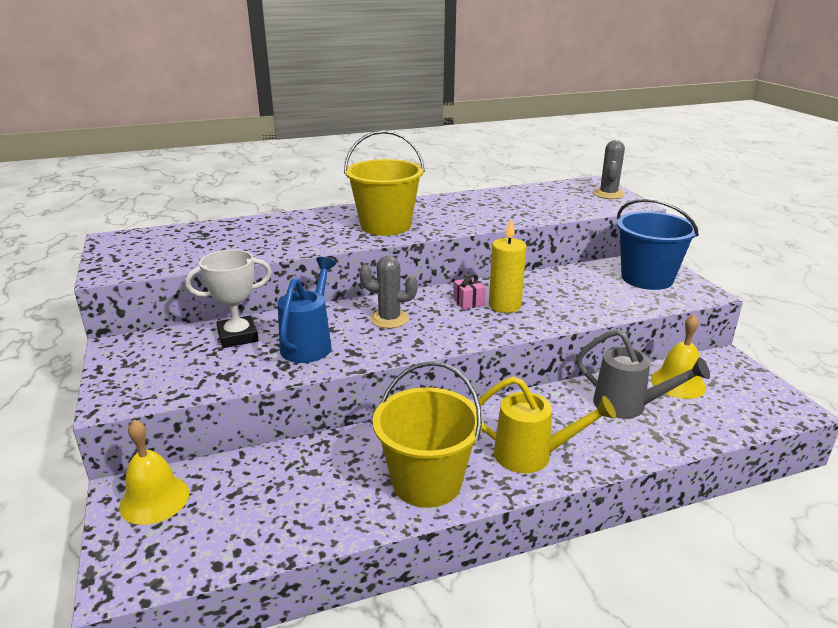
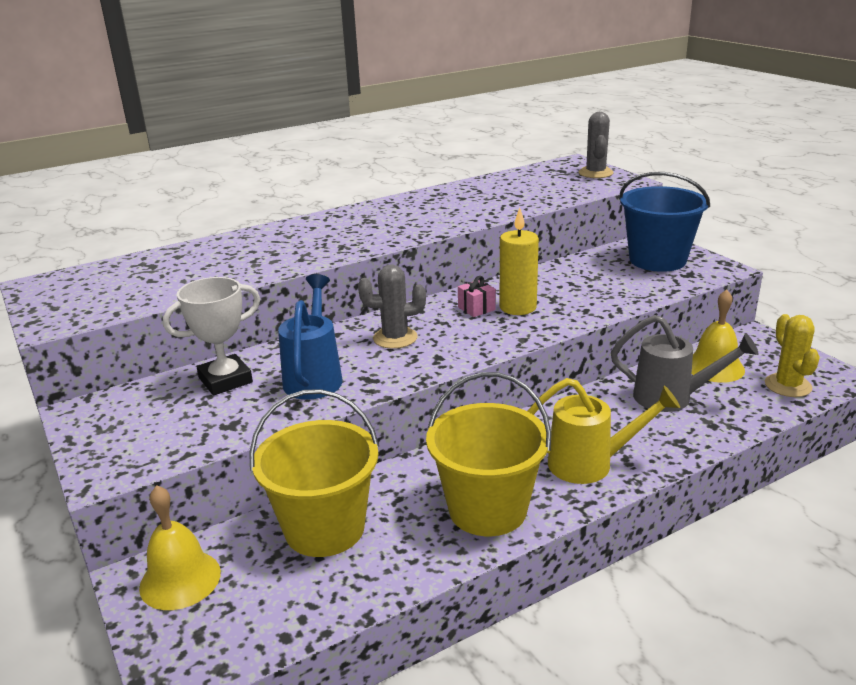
camera: 10 degrees left, 0 degrees up
(385, 226) = (364, 233): yellow bucket -> yellow bucket (324, 528)
(742, 410) = (788, 385): none -> yellow cactus

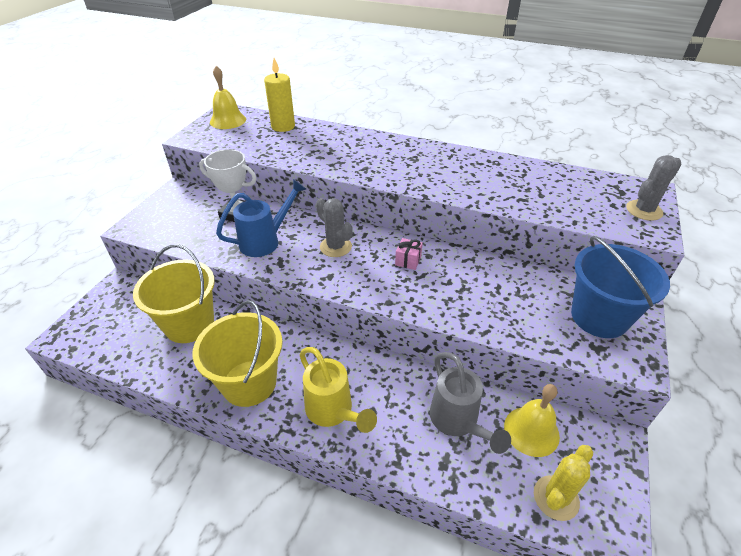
camera: 50 degrees right, 15 degrees up
(180, 579) = (124, 298): yellow bell -> yellow bell (228, 120)
(518, 307) = (430, 278): yellow candle -> yellow candle (283, 126)

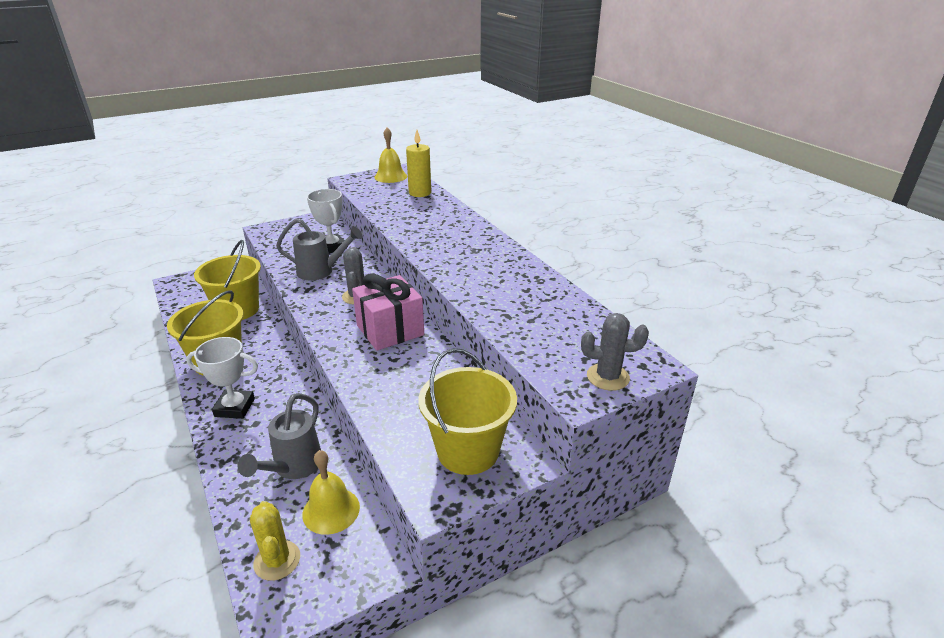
camera: 40 degrees right, 10 degrees down
(265, 241) = (321, 271): blue watering can -> grey watering can
(333, 411) = (235, 407): yellow watering can -> white trophy
(408, 260) = (390, 330): pink gift -> pink gift, size x2.38
(556, 498) = (277, 560): yellow cactus -> yellow cactus turned 75 degrees clockwise
(599, 317) = (468, 451): blue bucket -> yellow bucket

